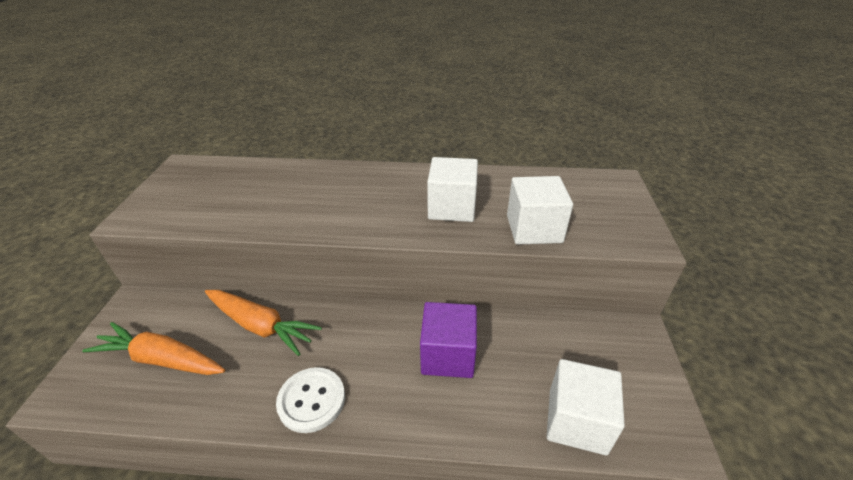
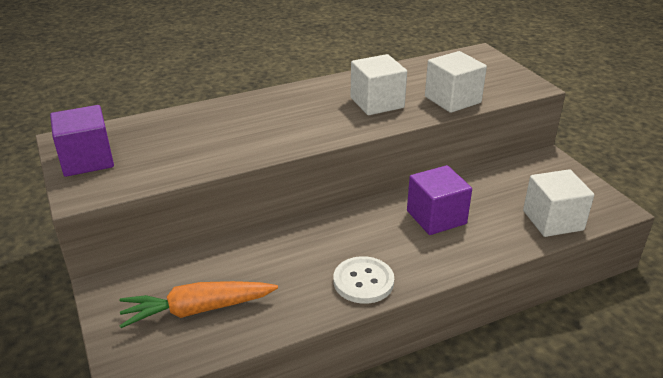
camera: 30 degrees left, 5 degrees down
(171, 188) = (87, 160): none -> purple cube
(261, 326) = (262, 255): orange carrot -> none

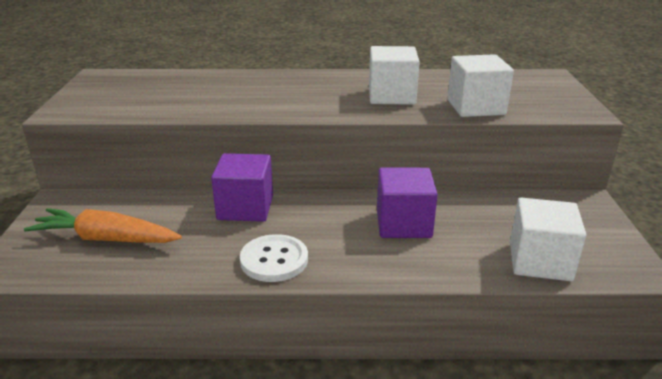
camera: 25 degrees right, 5 degrees down
(87, 160) = (95, 90): purple cube -> purple cube (245, 208)

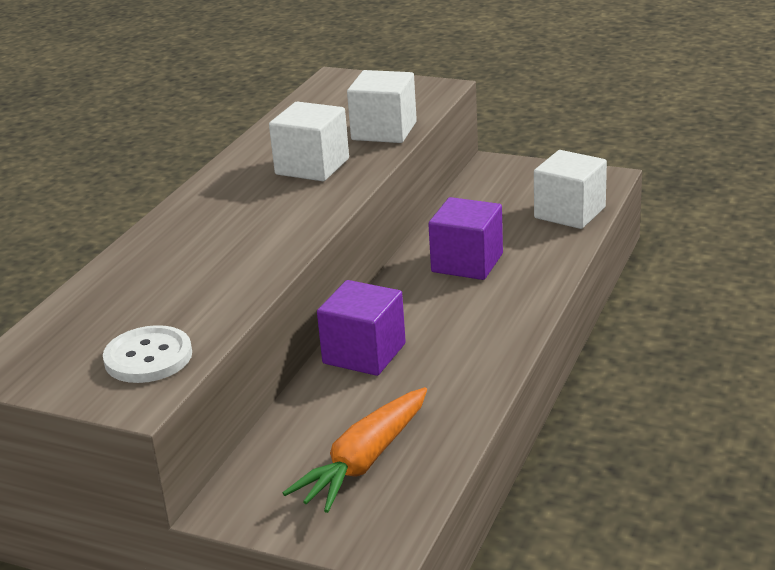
camera: 65 degrees left, 0 degrees up
(274, 260) = (484, 347): white button -> white button (148, 357)

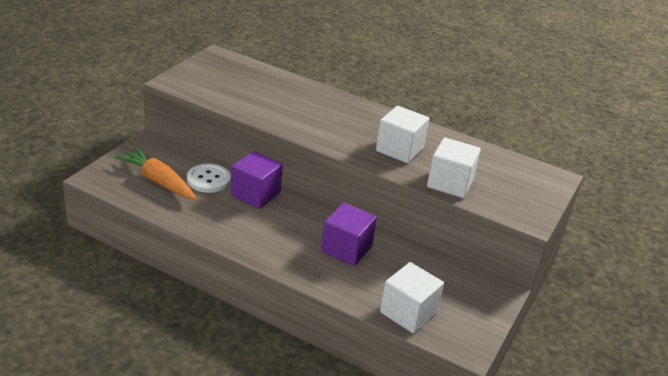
camera: 90 degrees right, 5 degrees up
(148, 357) = (204, 86): white button -> white button (208, 179)

